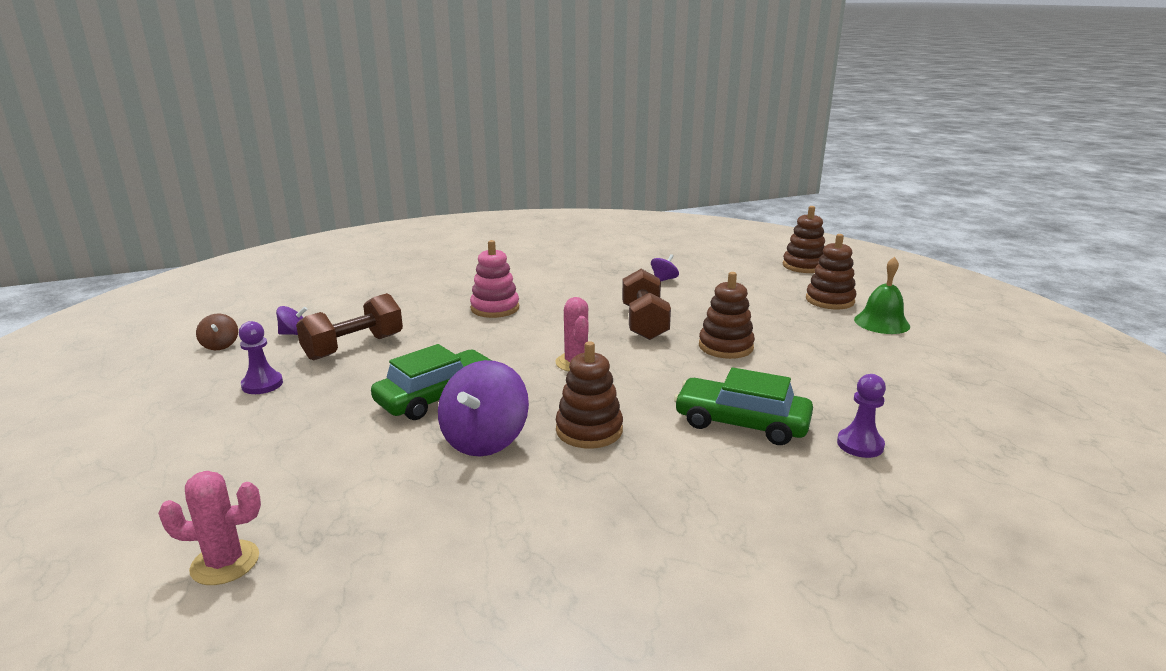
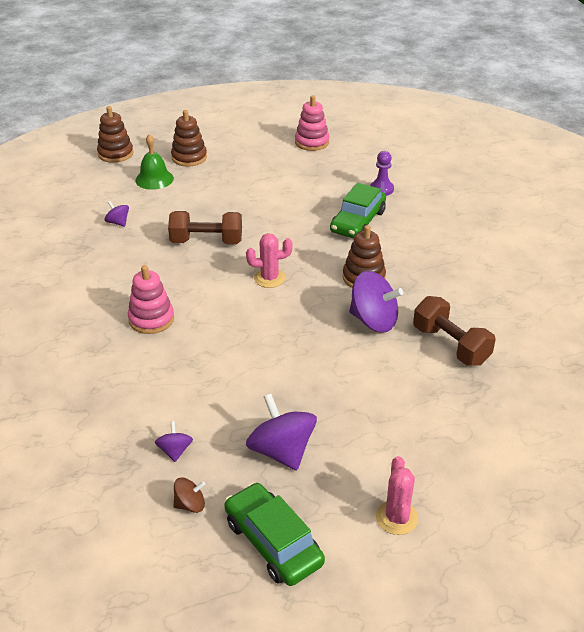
camera: 85 degrees left, 15 degrees up
(225, 563) = (503, 417): pink cactus -> pink cactus (396, 517)
(262, 384) = (281, 451): purple pawn -> purple spinning top
(354, 347) = (216, 403): brown dumbbell -> brown dumbbell (450, 345)
(437, 396) = (314, 345): green car -> green car (273, 542)
(725, 346) = (256, 212): brown stacking toy -> none
(881, 322) = (232, 147): green bell -> green bell (154, 179)
(959, 377) = (312, 142): none -> pink stacking toy

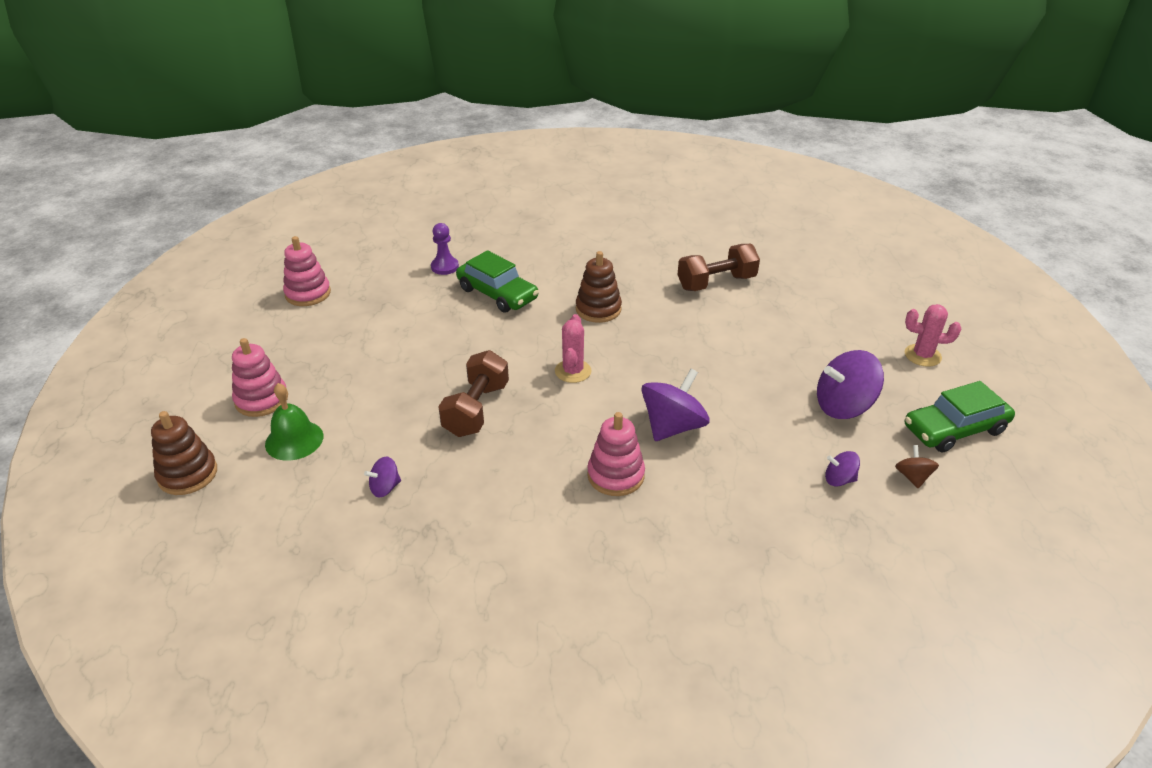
camera: 75 degrees left, 0 degrees up
(189, 157) = (261, 400): brown stacking toy -> pink stacking toy
(373, 321) = (669, 317): purple spinning top -> purple spinning top (673, 426)

